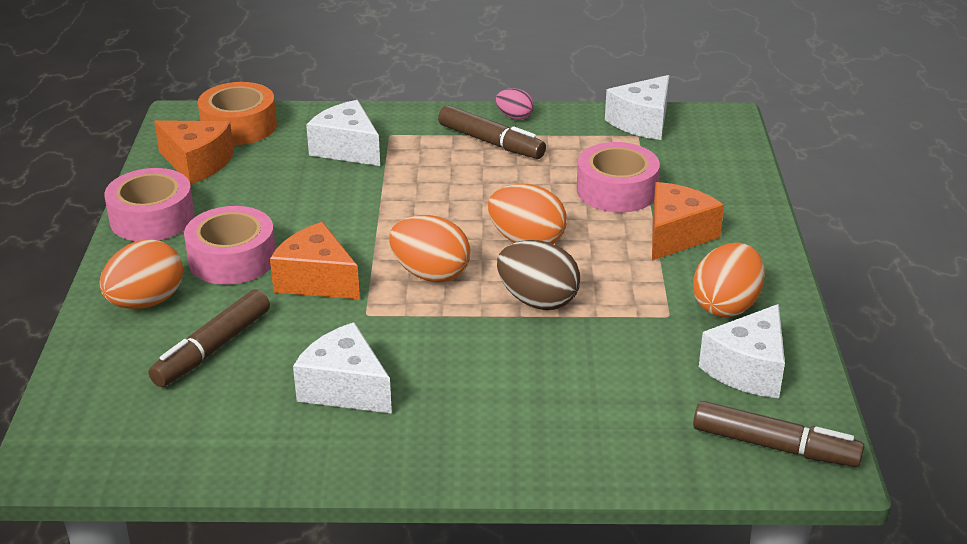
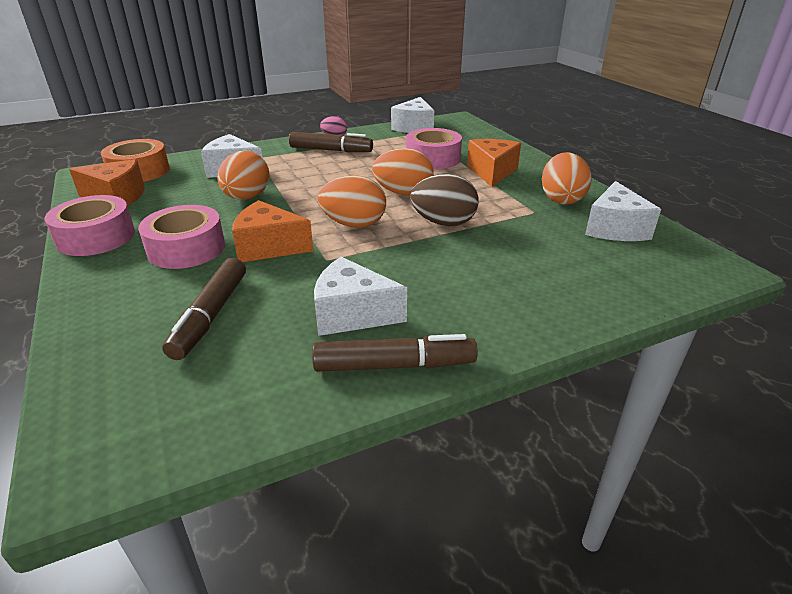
camera: 25 degrees left, 0 degrees up
(146, 302) = (123, 296): orange egg -> orange egg (247, 197)
(774, 446) = (685, 267): brown marker -> brown marker (394, 365)

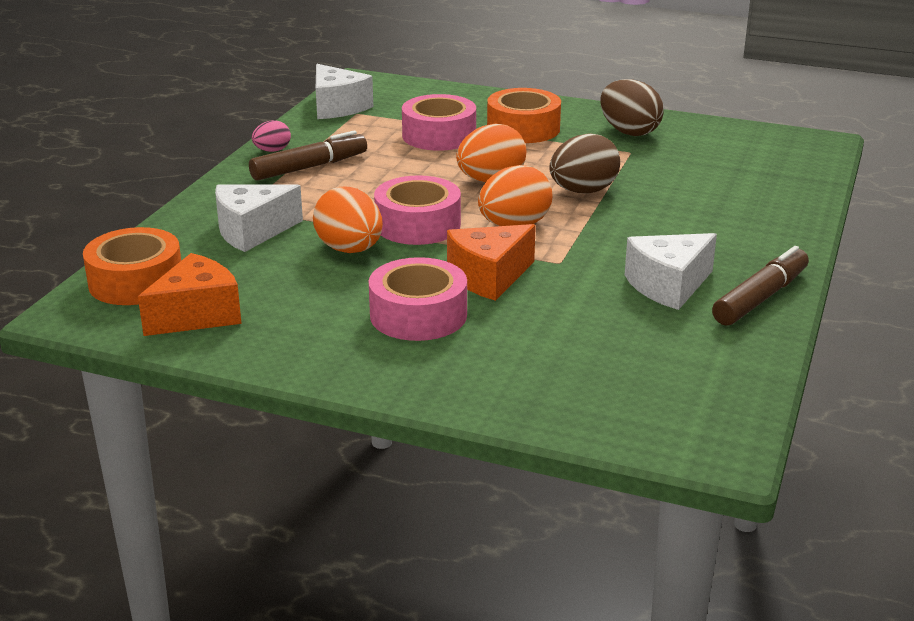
camera: 45 degrees left, 5 degrees down
(96, 237) = (296, 353): pink tape -> pink tape (417, 225)
(210, 315) = (575, 342): brown marker -> none
(492, 172) = (523, 128): orange cheese -> orange tape
(561, 199) = (629, 132): orange egg -> brown egg
(615, 228) = (710, 141): white cheese -> none

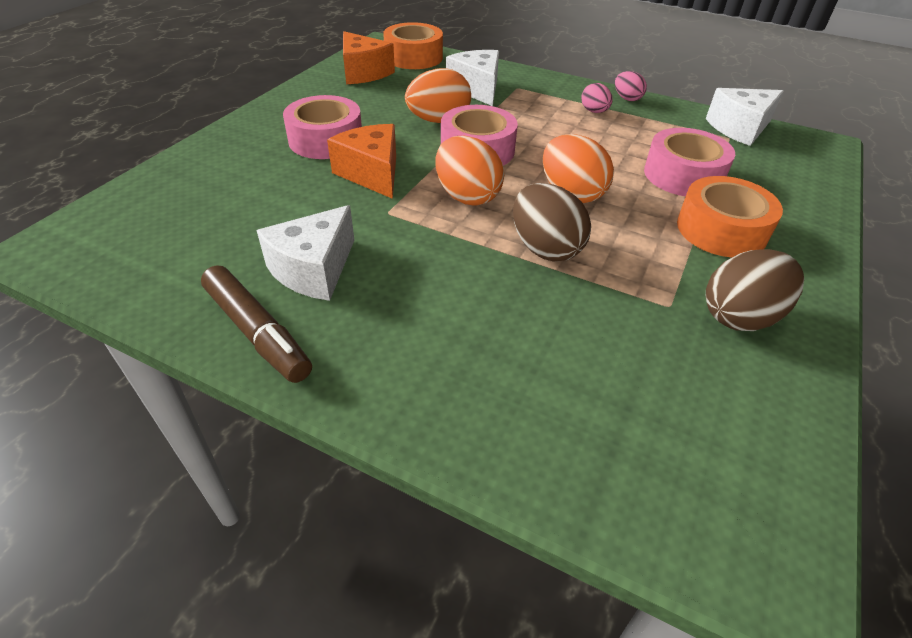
camera: 95 degrees right, 15 degrees up
(309, 167) = (594, 111): brown marker -> pink egg
(668, 286) = (314, 270): white cheese -> white cheese turned 120 degrees counterclockwise

